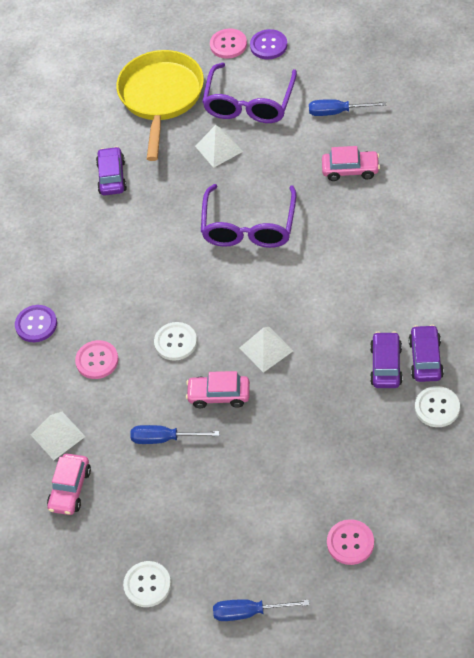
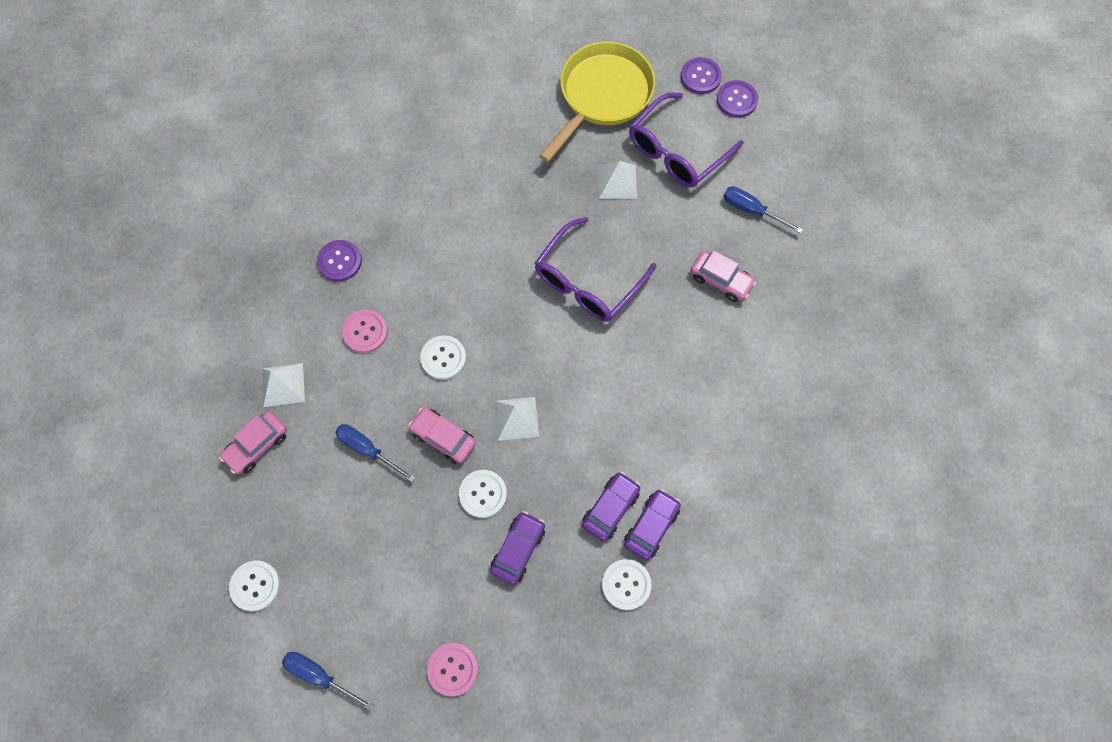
camera: 25 degrees right, 15 degrees up
(112, 177) = (504, 152): purple car -> purple car (518, 549)
(228, 44) = (700, 77): pink button -> purple button
(280, 414) = (483, 494): none -> white button

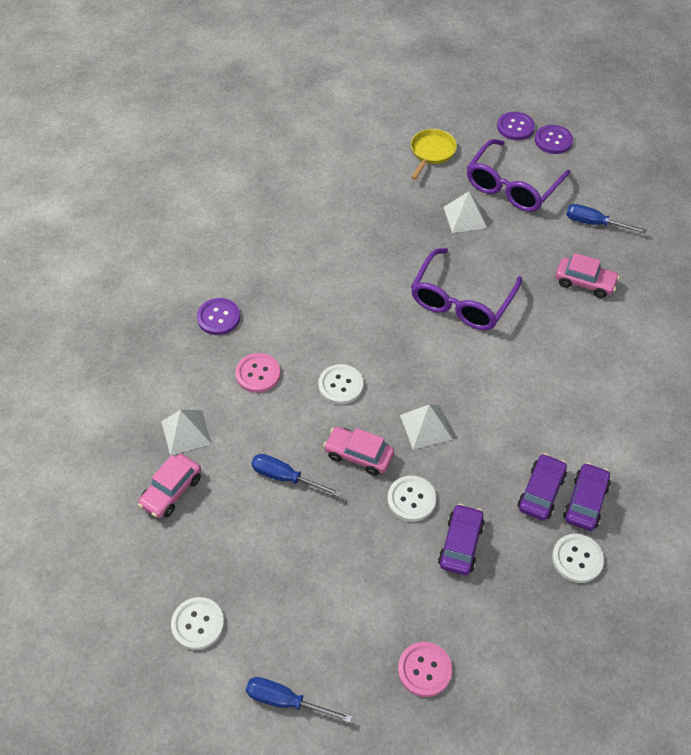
camera: 10 degrees left, 15 degrees down
(602, 96) = (431, 152): yellow pan -> yellow pan, size x0.52

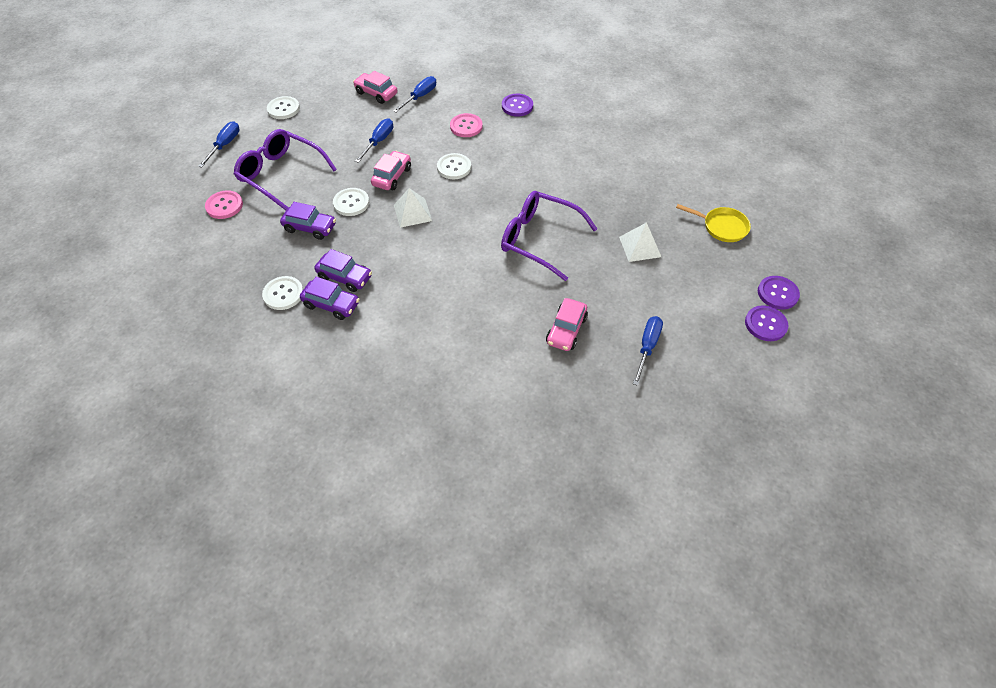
camera: 90 degrees right, 0 degrees up
(186, 432) = (420, 97): white pyramid -> blue screwdriver
(512, 186) = (688, 284): purple glasses -> purple glasses (281, 174)

